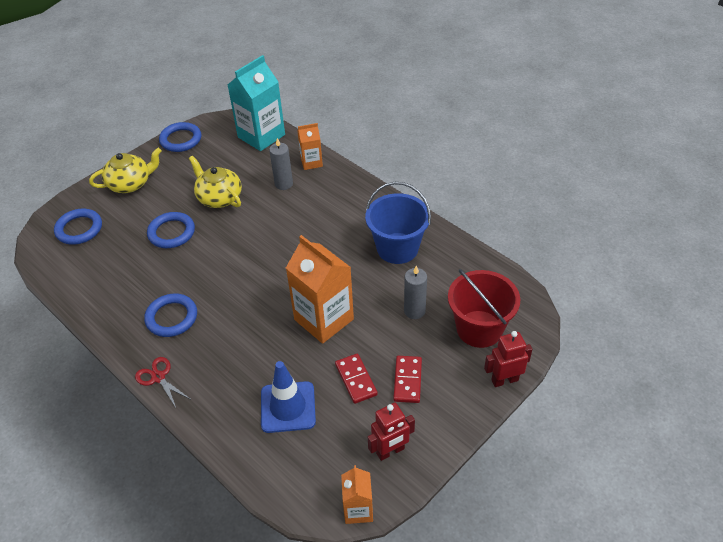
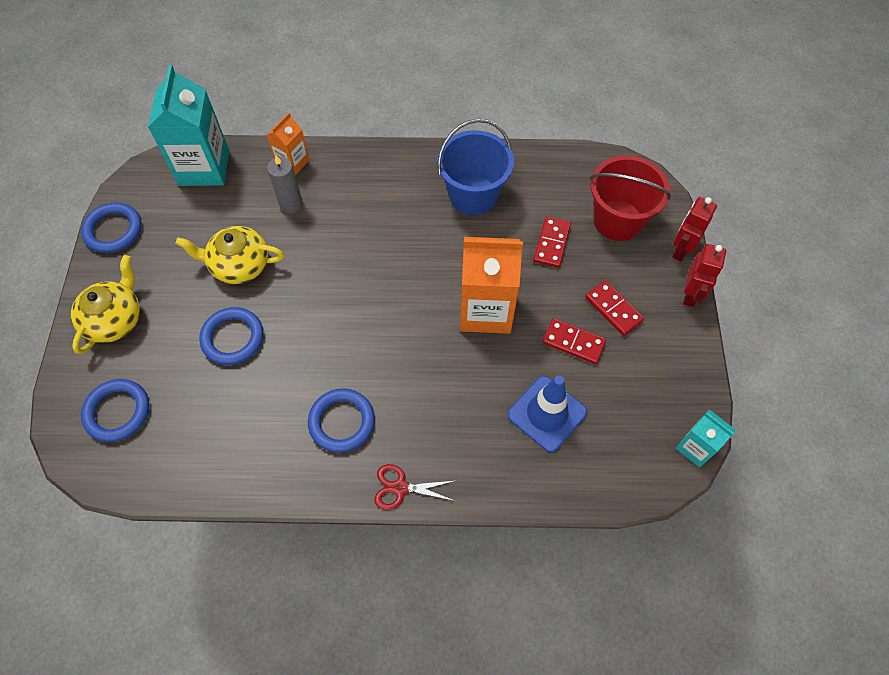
camera: 45 degrees left, 15 degrees up
(358, 509) = (695, 447): orange carton -> turquoise carton
(390, 451) = (666, 379): red robot -> red robot (690, 294)
(414, 311) = (551, 243): grey candle -> red domino

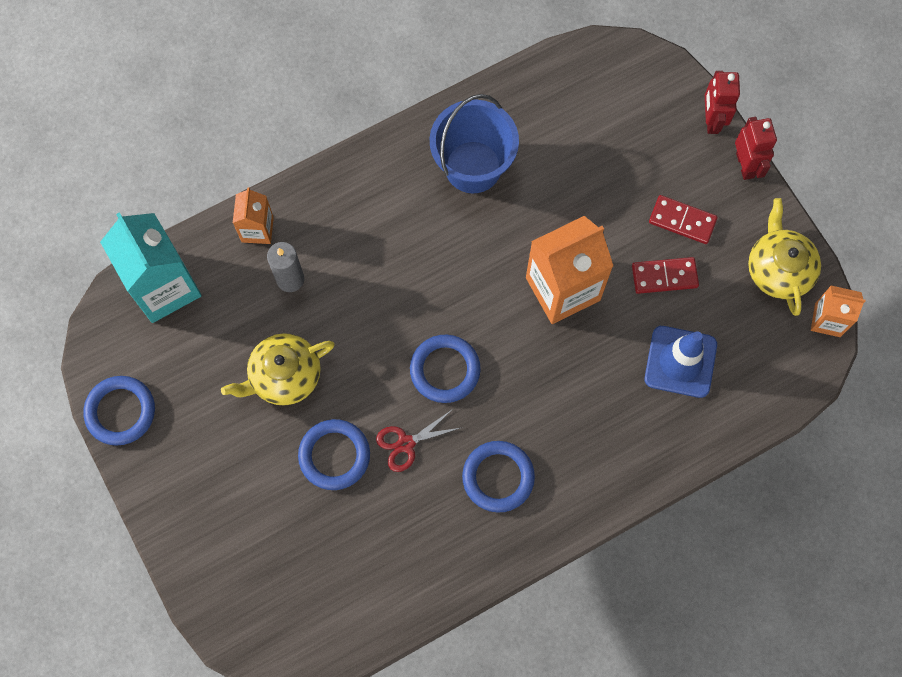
camera: 30 degrees left, 10 degrees up
(115, 319) = (199, 504): yellow teapot -> yellow teapot (778, 269)
(117, 412) = (275, 592): blue ring -> blue ring (445, 370)
(400, 487) = (592, 507): red scissors -> red scissors (406, 443)
(551, 243) = (583, 180): red domino -> none
(617, 220) = (633, 119): red bucket -> none
(695, 447) = (827, 320): turquoise carton -> orange carton

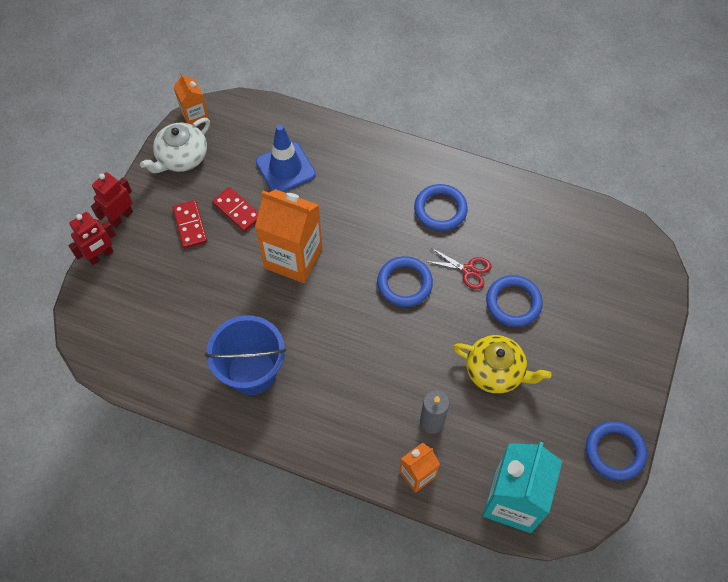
camera: 130 degrees left, 10 degrees down
(778, 269) = (182, 157): yellow teapot -> white teapot

